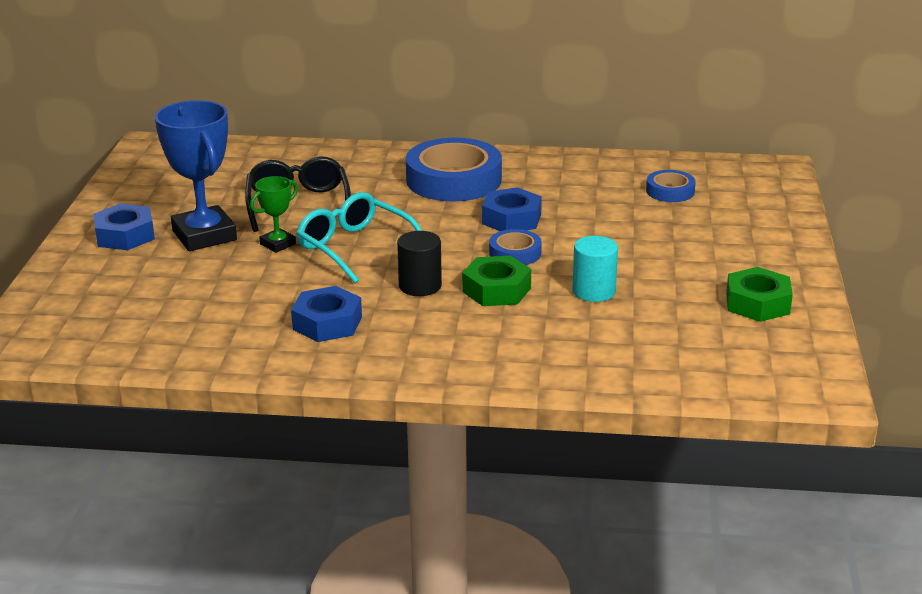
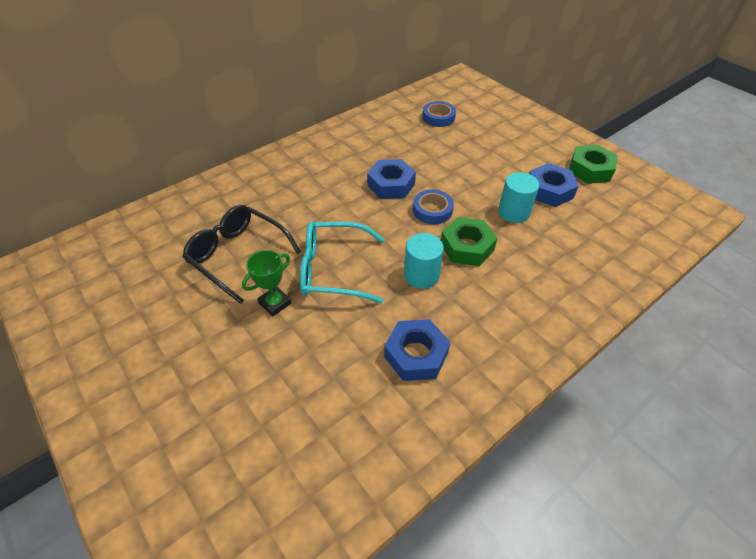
camera: 45 degrees left, 20 degrees up
(125, 235) = (131, 382): blue nut -> blue nut (549, 190)
(204, 235) = (204, 334): blue trophy -> none
(278, 244) = (275, 303): green trophy -> green trophy turned 45 degrees clockwise
(420, 286) = (421, 275): black cylinder -> turquoise cylinder
(453, 180) = (313, 173): blue tape -> none

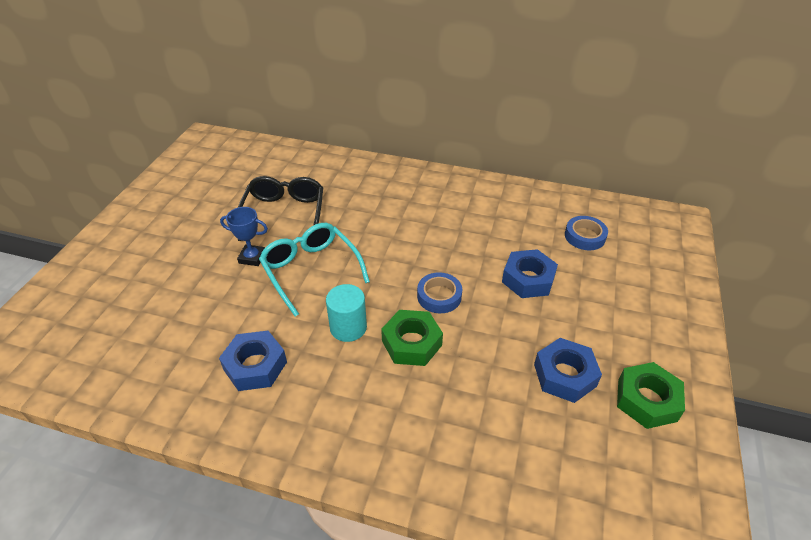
camera: 55 degrees right, 5 degrees down
(275, 303) = (252, 257): green trophy -> blue trophy
(391, 184) = (446, 253): blue nut -> blue nut (528, 279)
(513, 212) = (496, 358): turquoise cylinder -> none

